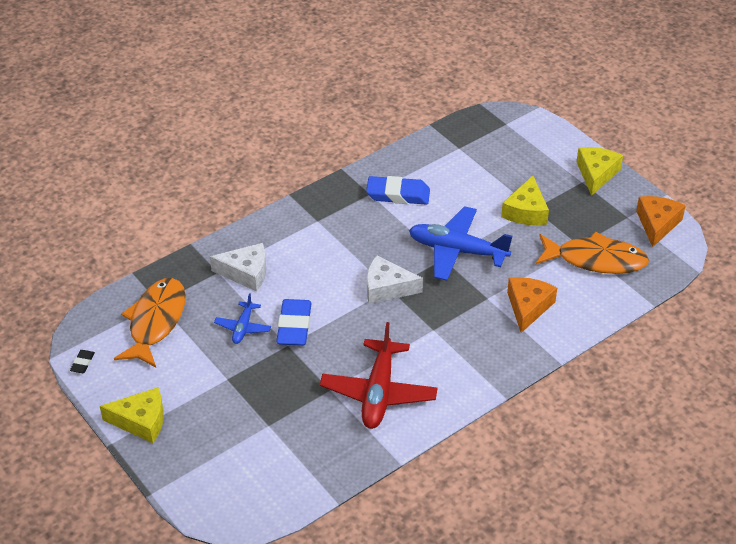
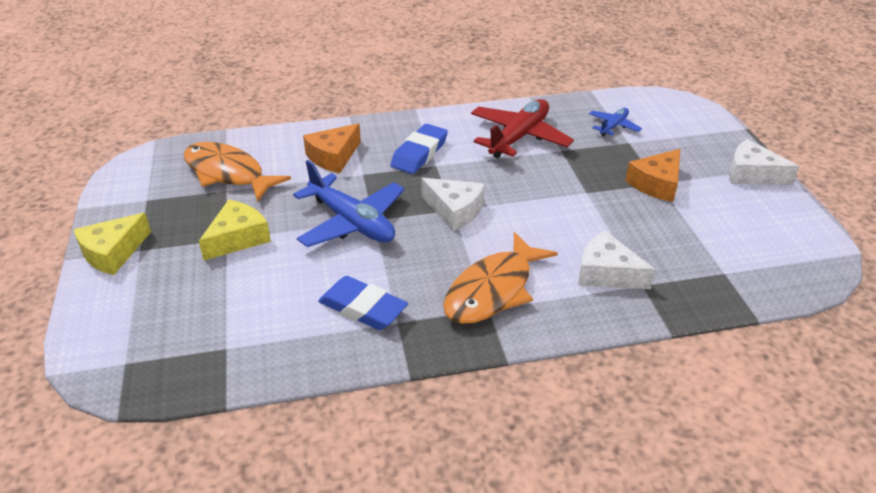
camera: 155 degrees left, 5 degrees down
(82, 363) = (819, 237): black eraser -> none
(141, 421) = (751, 174): yellow cheese -> white cheese
(156, 322) = (730, 253): orange fish -> orange fish (493, 290)
(243, 327) = (628, 219): blue plane -> blue plane (613, 126)
(294, 326) = (572, 205): blue eraser -> blue eraser (419, 153)
(657, 224) = (129, 184): orange cheese -> orange cheese (656, 184)

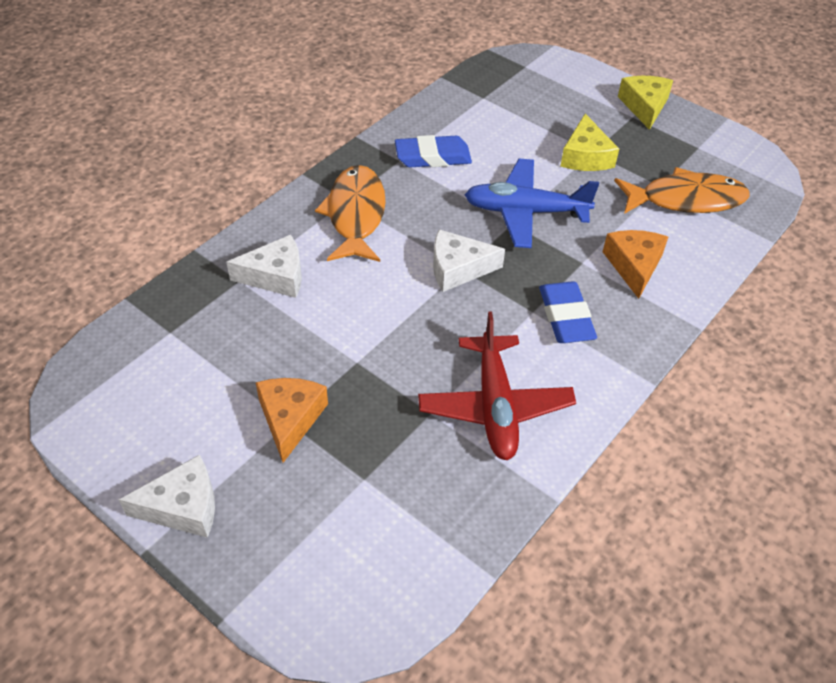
camera: 140 degrees right, 10 degrees up
(613, 126) = (403, 501): blue plane -> none

